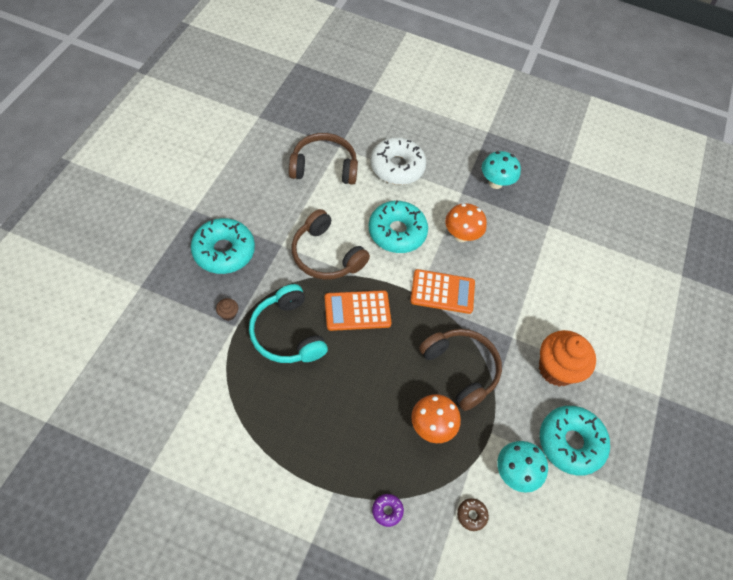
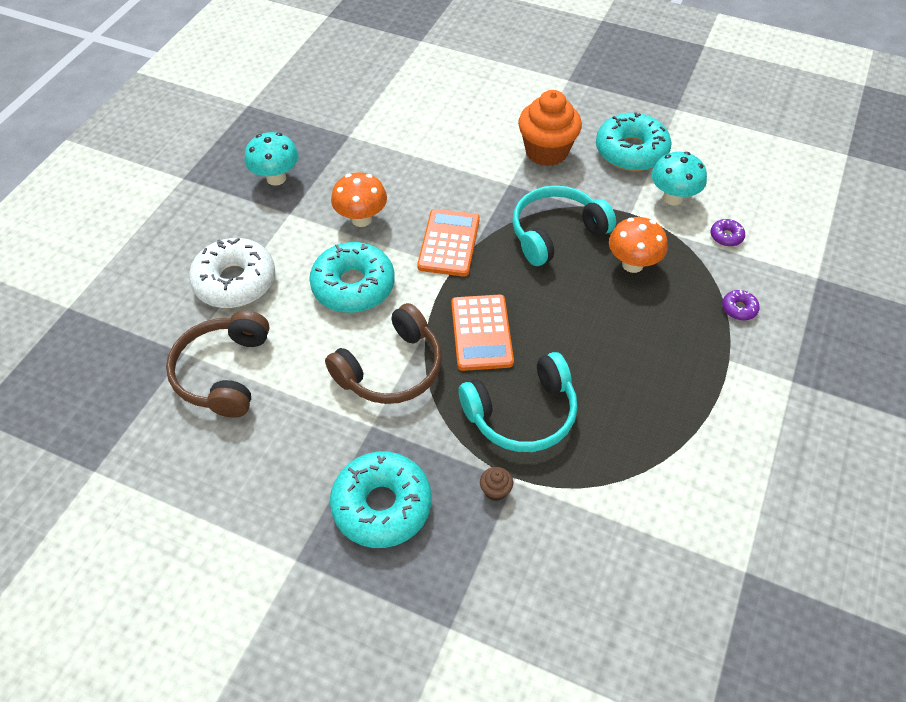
camera: 80 degrees left, 5 degrees down
(461, 369) = (556, 233): brown headphones -> turquoise headphones
(471, 515) = (726, 236): brown donut -> purple donut

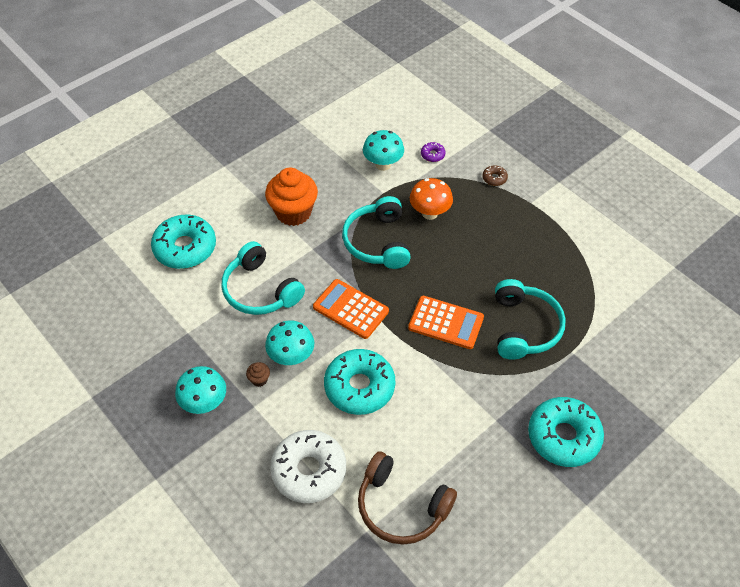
camera: 65 degrees left, 0 degrees up
(361, 219) = (291, 357): orange mushroom -> turquoise mushroom
(391, 369) = (451, 390): brown headphones -> none
(429, 165) = (260, 290): none -> turquoise headphones
(495, 491) = (577, 366): brown cupcake -> brown cupcake (259, 379)
(631, 151) = (325, 165): turquoise donut -> turquoise donut (185, 248)
(739, 309) = (494, 178): purple donut -> brown donut

